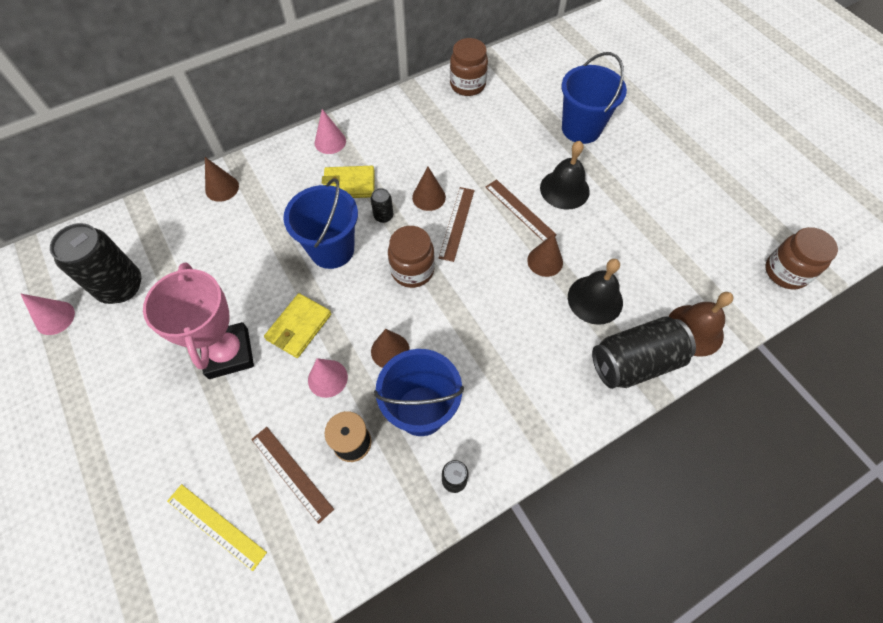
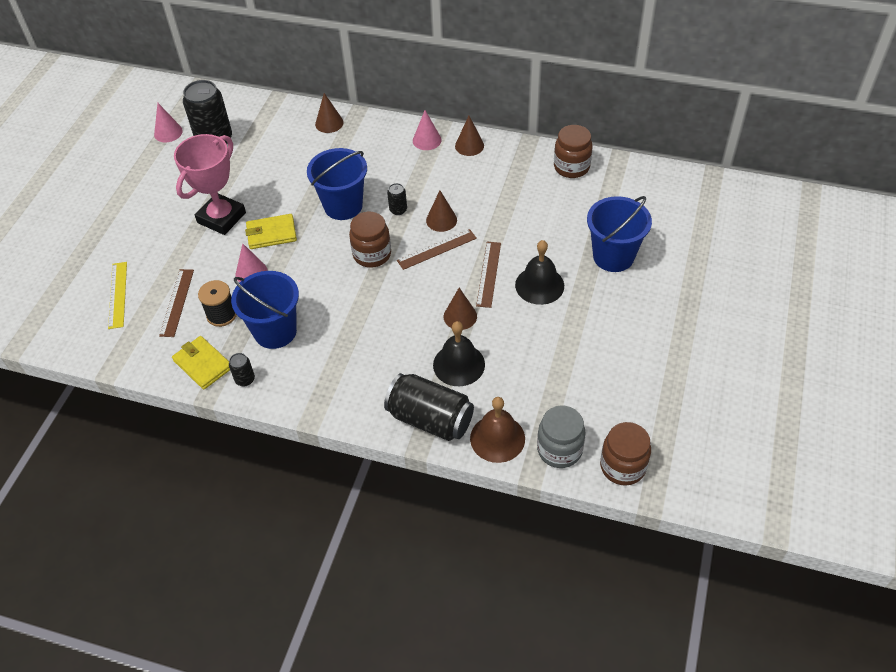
camera: 50 degrees right, 10 degrees down
(349, 185) = (403, 175): yellow wallet -> yellow wallet (203, 364)
(390, 350) = (301, 287): brown cone -> brown cone (469, 145)
(739, 298) = (559, 450): none -> grey jar

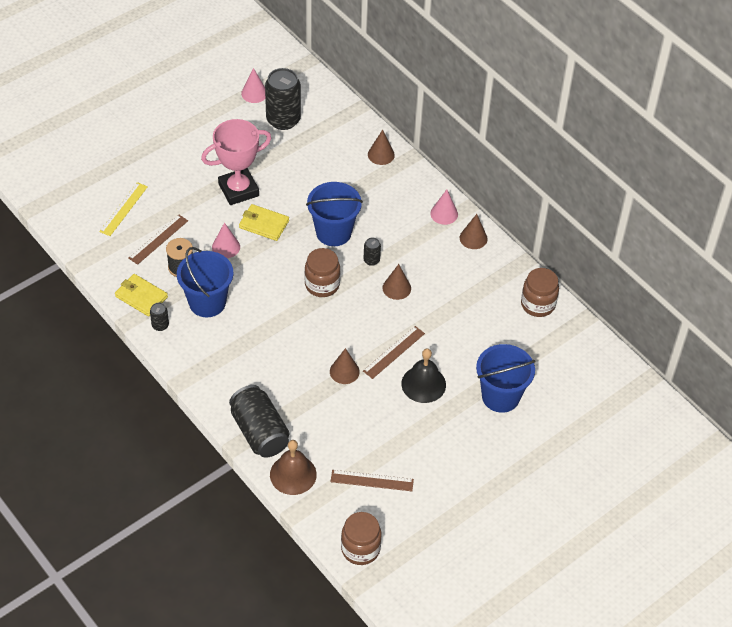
camera: 30 degrees right, 0 degrees up
(203, 364) = (141, 297): yellow wallet -> yellow wallet turned 45 degrees counterclockwise
(436, 249) = (372, 309): brown ruler -> brown ruler (372, 480)
(459, 364) = (312, 406): black bell -> none
(559, 450) = (328, 509): grey jar -> none

